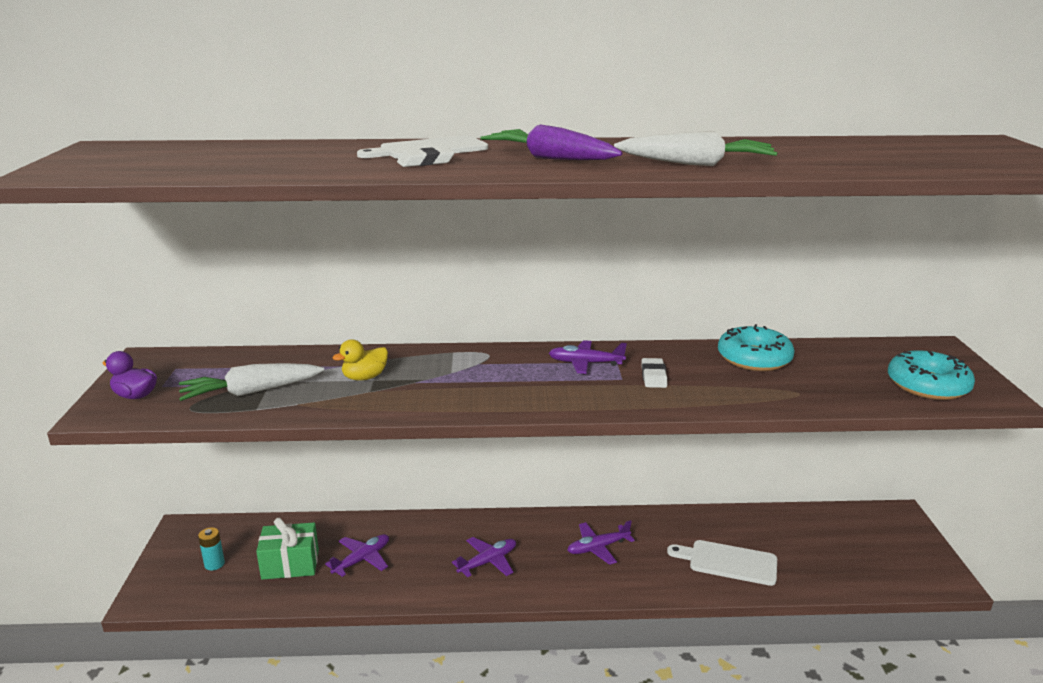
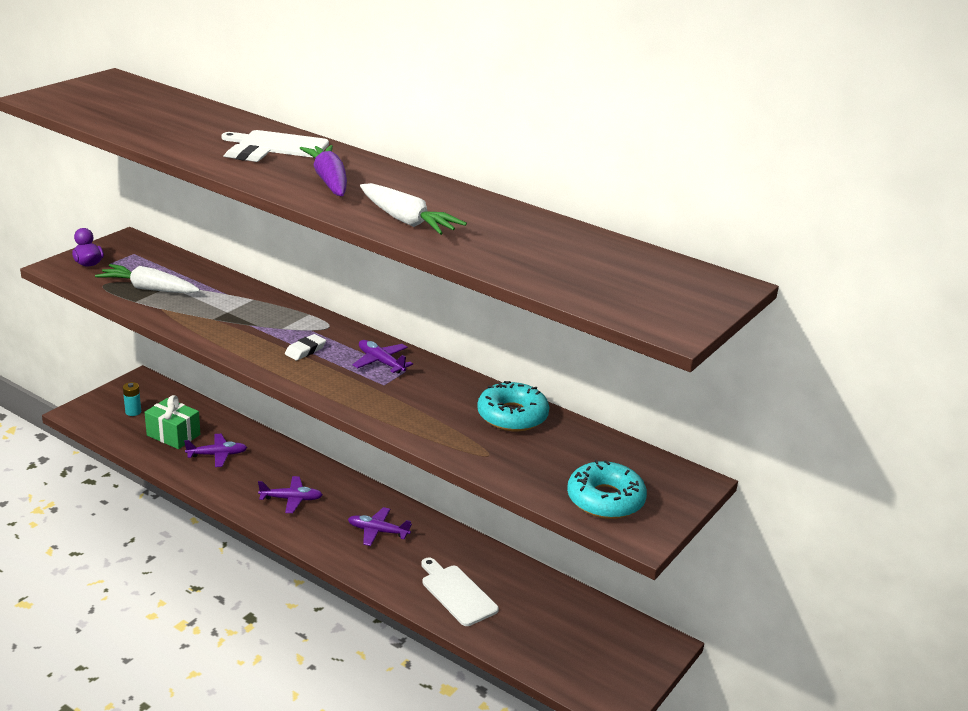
camera: 35 degrees right, 5 degrees up
(364, 377) = (225, 308): yellow duck -> none
(653, 376) = (408, 393): white eraser -> white eraser (305, 350)

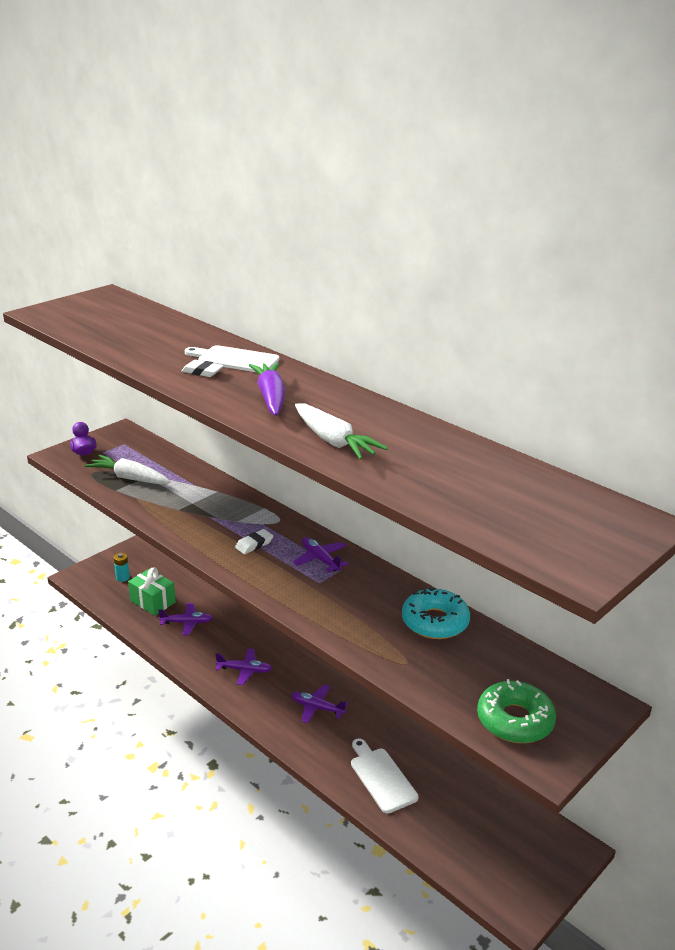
camera: 10 degrees right, 0 degrees up
(605, 499) = (515, 720): turquoise donut -> green donut

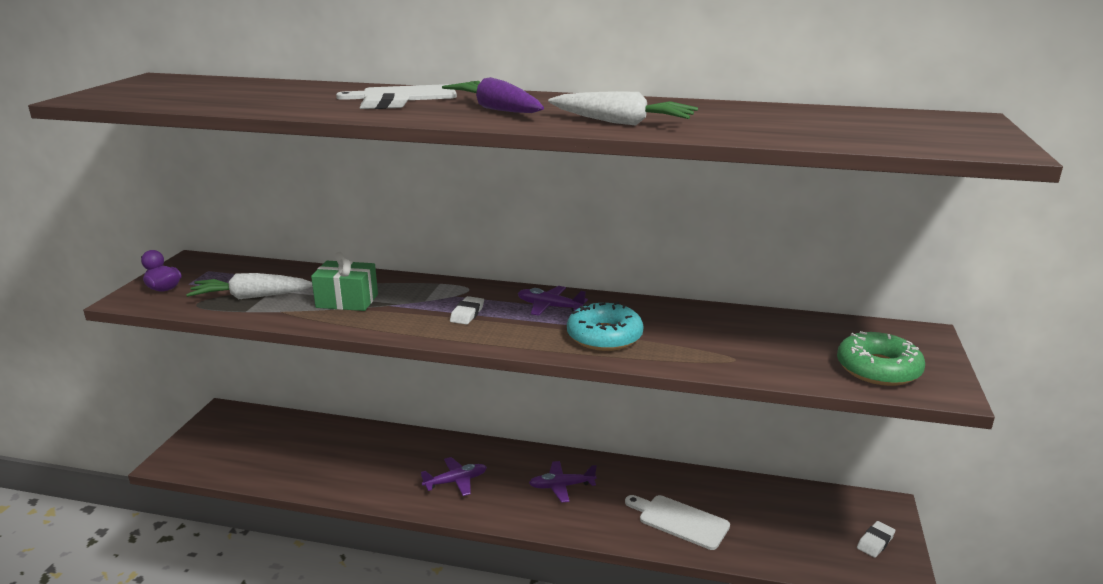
camera: 30 degrees left, 5 degrees down
(122, 578) = (232, 444): turquoise battery -> none
(153, 601) = (291, 454): green gift -> green gift (347, 301)
(187, 623) = (350, 461): purple plane -> none
(435, 622) = (716, 321): turquoise donut -> turquoise donut (604, 336)
(529, 873) = (875, 542): none -> white eraser

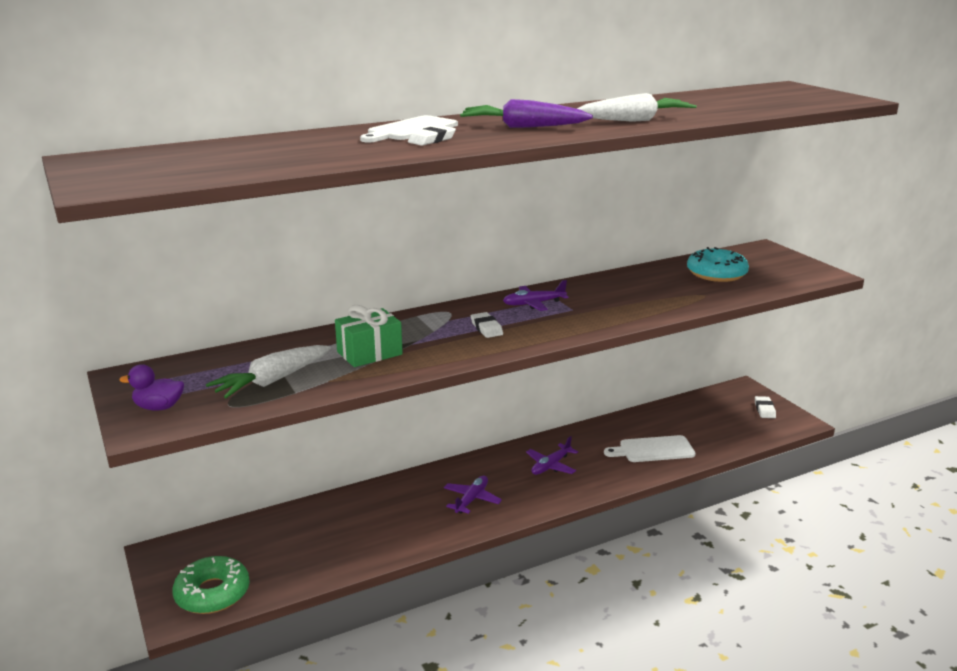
camera: 40 degrees left, 0 degrees up
(604, 336) = (607, 309): turquoise donut -> turquoise donut (716, 273)
(878, 369) = (779, 274): green donut -> green donut (212, 593)

